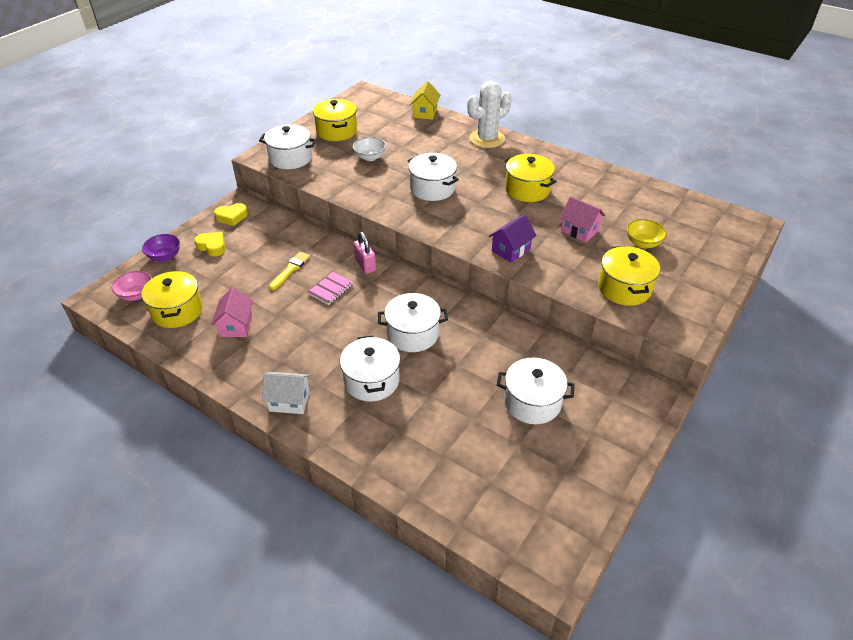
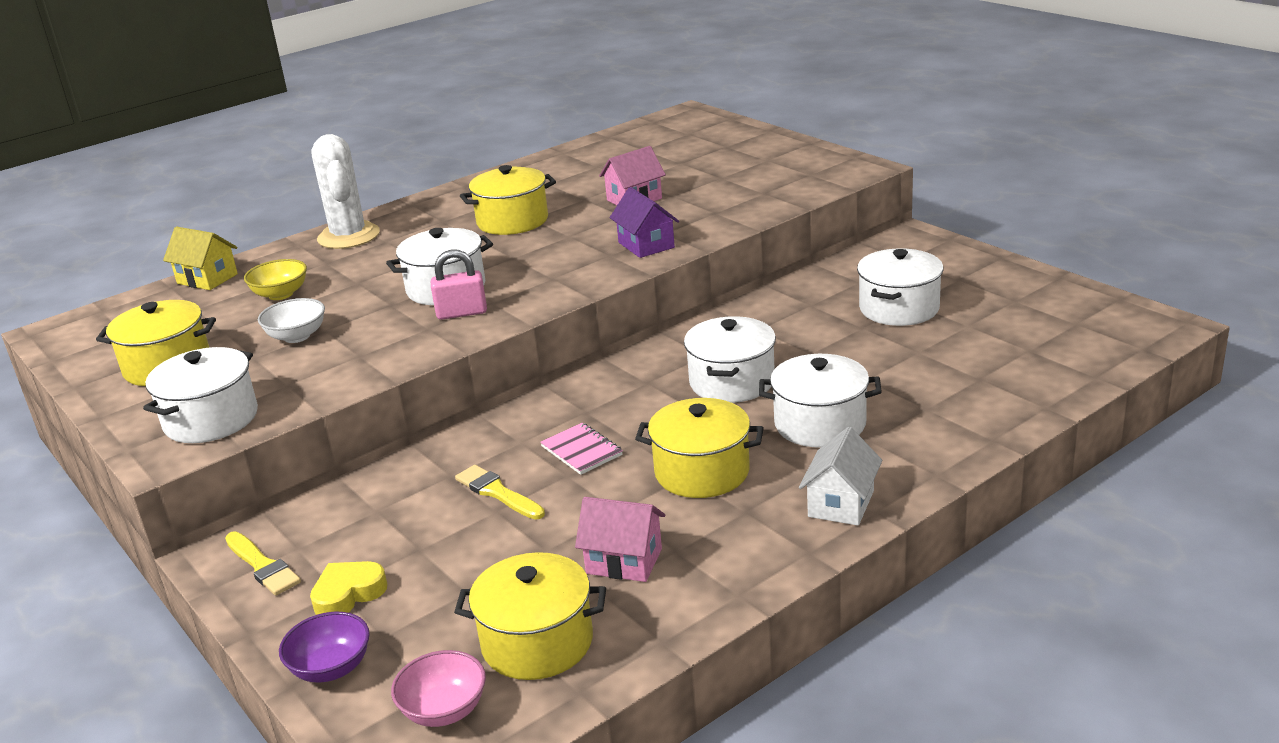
camera: 70 degrees left, 15 degrees down
(231, 217) = (262, 566): yellow heart -> yellow brush
(365, 265) = (537, 413): pink padlock -> pink padlock (462, 313)
(624, 288) = (765, 188): yellow pot -> yellow pot (702, 472)
(643, 243) = (685, 168): yellow bowl -> yellow bowl (280, 294)

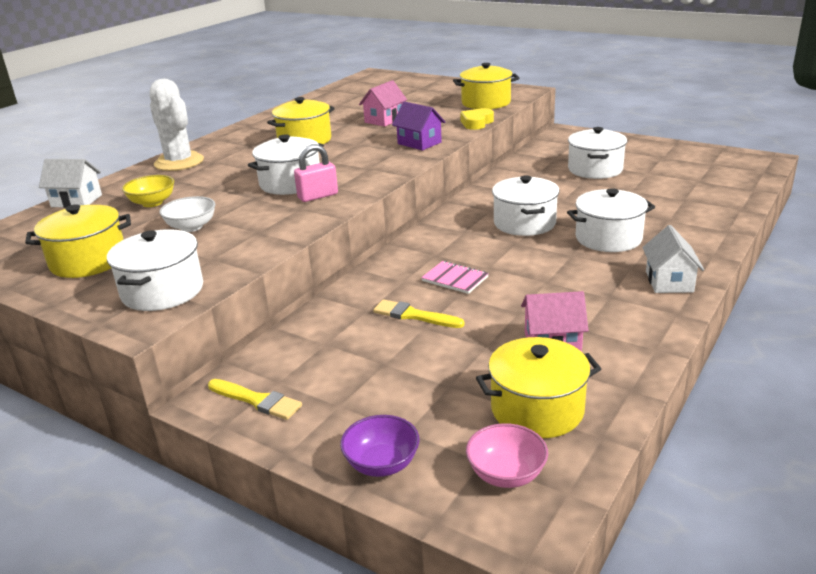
camera: 20 degrees left, 0 degrees up
(207, 279) = (76, 201): yellow house -> white house
(348, 594) = (350, 406): yellow heart -> yellow heart (476, 123)
(702, 472) = (555, 278): yellow pot -> yellow pot (486, 103)

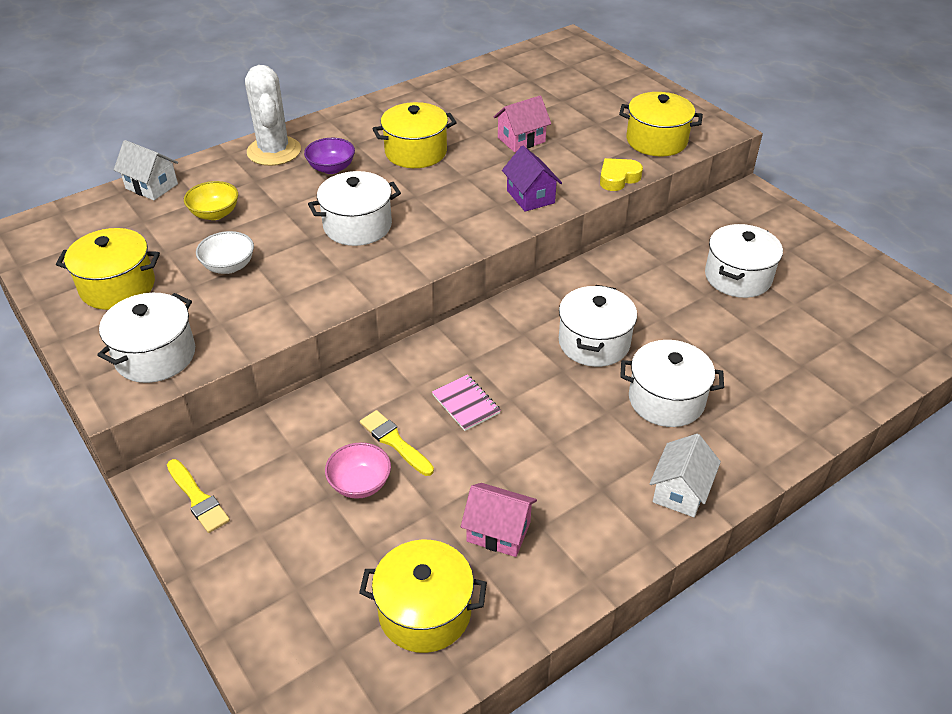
camera: 20 degrees right, 15 degrees up
(318, 196) = (371, 257): pink padlock -> none
(382, 464) = (254, 618): purple bowl -> purple bowl (331, 168)
(506, 474) = (347, 676): pink bowl -> pink bowl (360, 484)

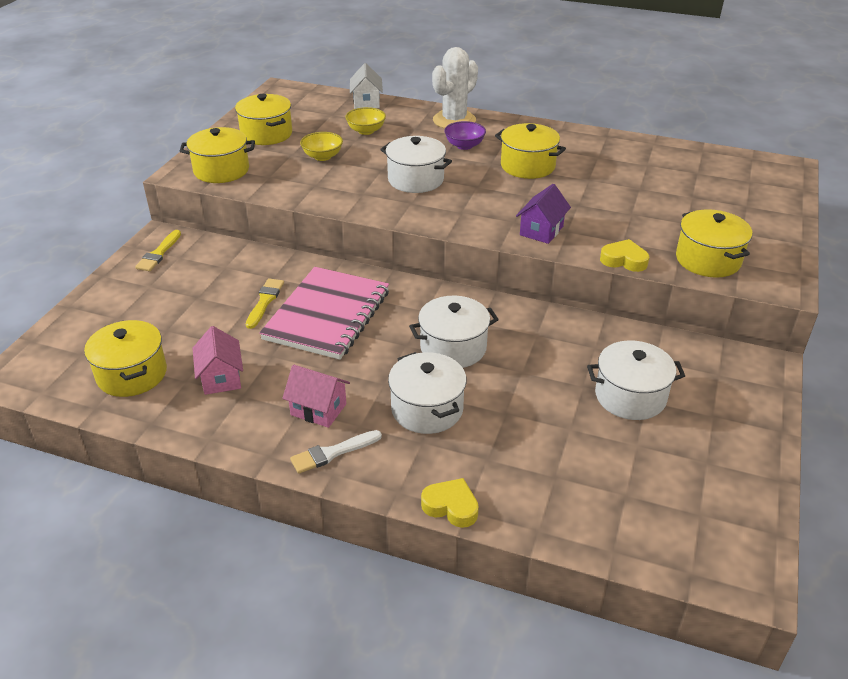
camera: 55 degrees right, 5 degrees down
(155, 355) = (221, 170): white pot -> yellow pot
(229, 266) = (322, 156): white bowl -> yellow bowl
(360, 484) = (217, 304): pink bowl -> none
(466, 404) = (327, 315): pink notebook -> pink notebook, size x2.39
(521, 140) = (608, 199): pink house -> pink house (318, 409)
(680, 491) = (332, 453): white house -> white brush
(800, 443) = (451, 506): none -> yellow heart

